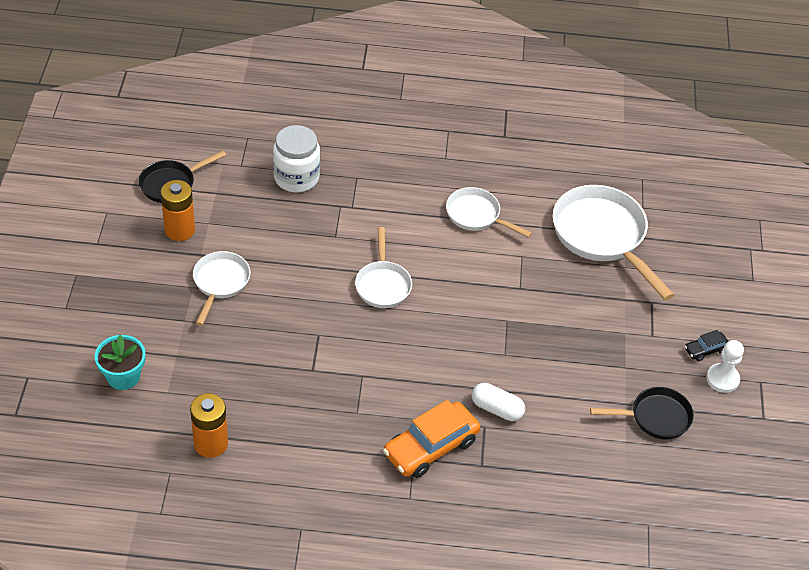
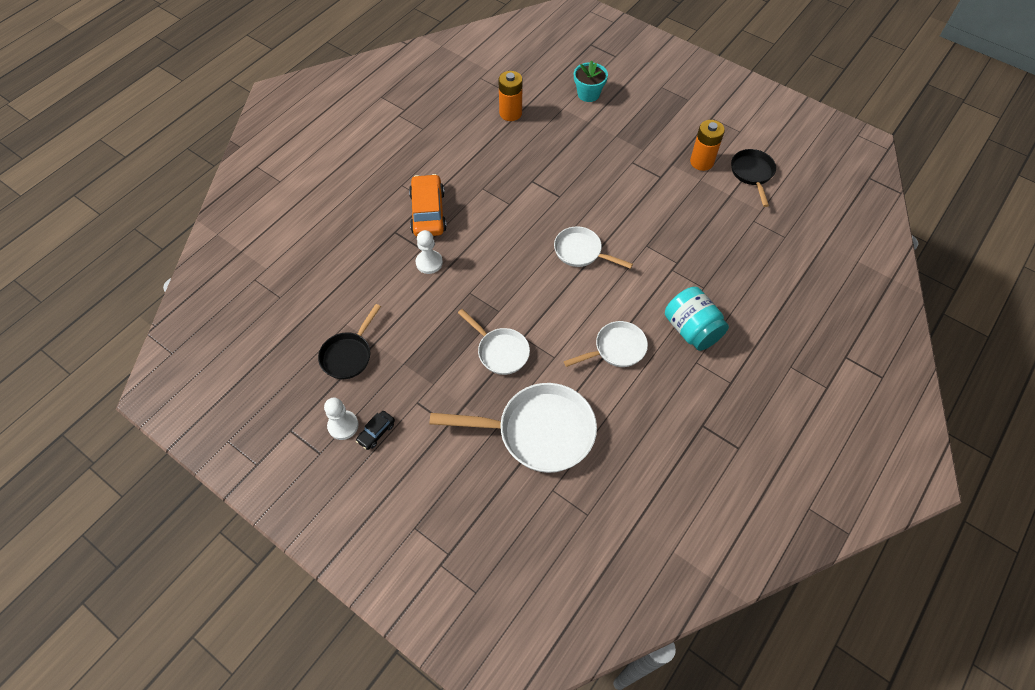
camera: 125 degrees right, 10 degrees up
(220, 283) = (638, 164): white pan -> white pan (500, 351)
(296, 177) = (723, 248): white jar -> none
(413, 171) = (691, 329): none -> turquoise jar
(497, 409) = (429, 263): white capsule -> white pawn
(705, 350) = (376, 432): black car -> black car turned 150 degrees counterclockwise

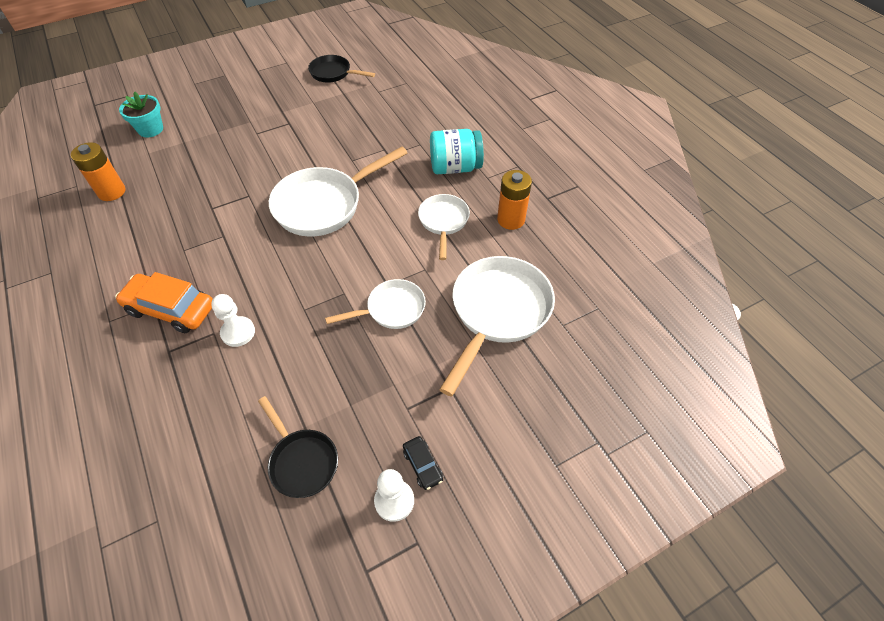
camera: 65 degrees left, 5 degrees down
(581, 252) = (324, 205): white pan -> white pan, size x1.74
(701, 162) = (296, 94): orange battery -> orange battery (511, 220)

